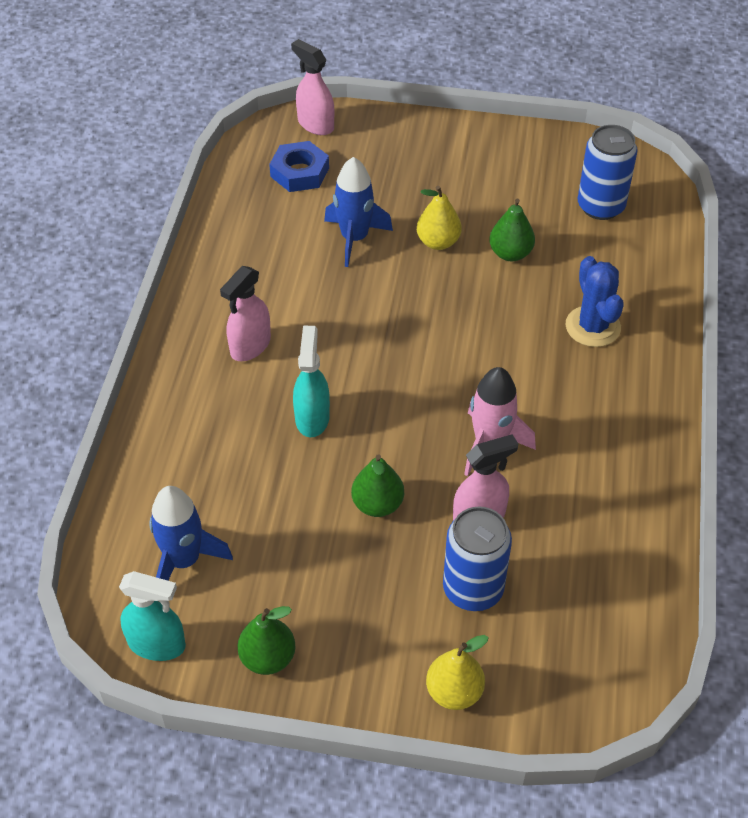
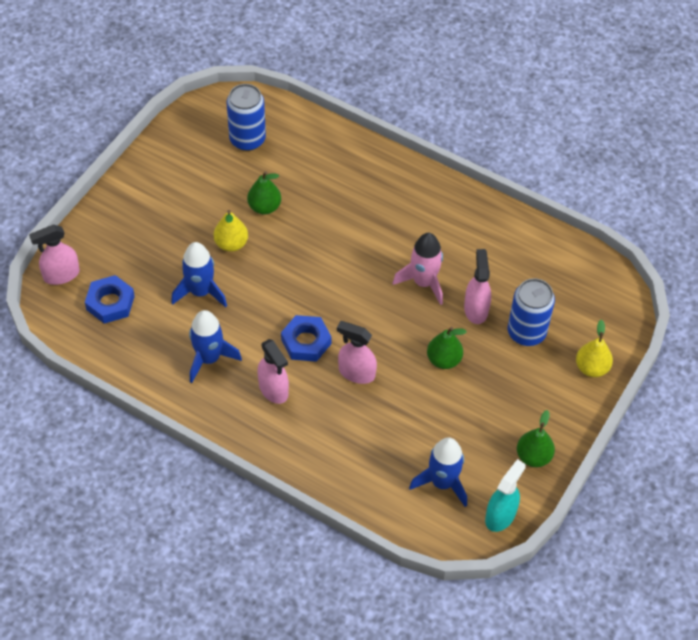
camera: 70 degrees left, 5 degrees up
(266, 275) = (209, 358): none -> blue rocket
(312, 417) = (356, 372): turquoise spray bottle -> pink spray bottle
(334, 354) = (306, 342): none -> blue nut
(593, 327) = (353, 189): blue cactus -> none

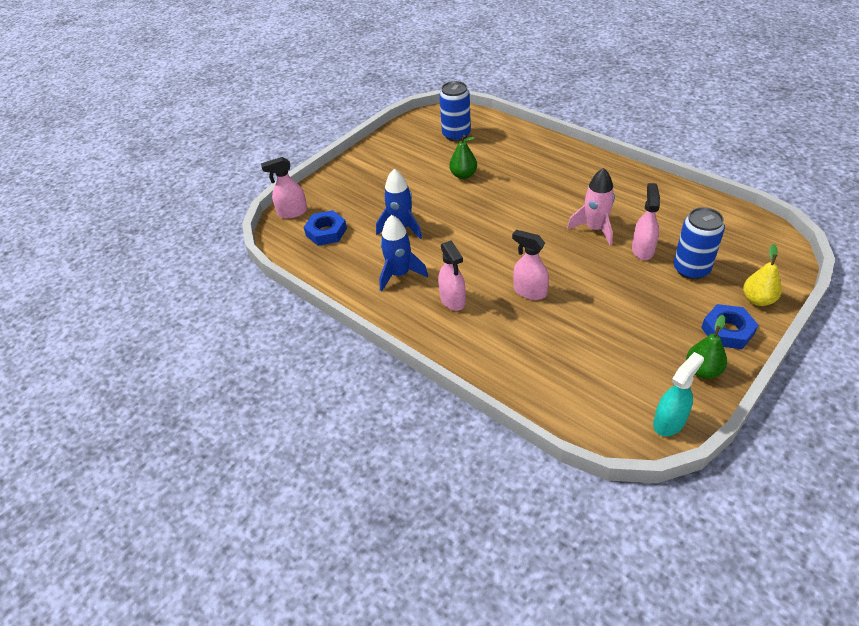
camera: 15 degrees right, 10 degrees down
(231, 244) = (432, 197): yellow pear -> none
(306, 342) = (486, 266): blue nut -> blue nut (727, 331)
(442, 483) = (608, 387): blue rocket -> none
(444, 360) = (612, 286): green pear -> none

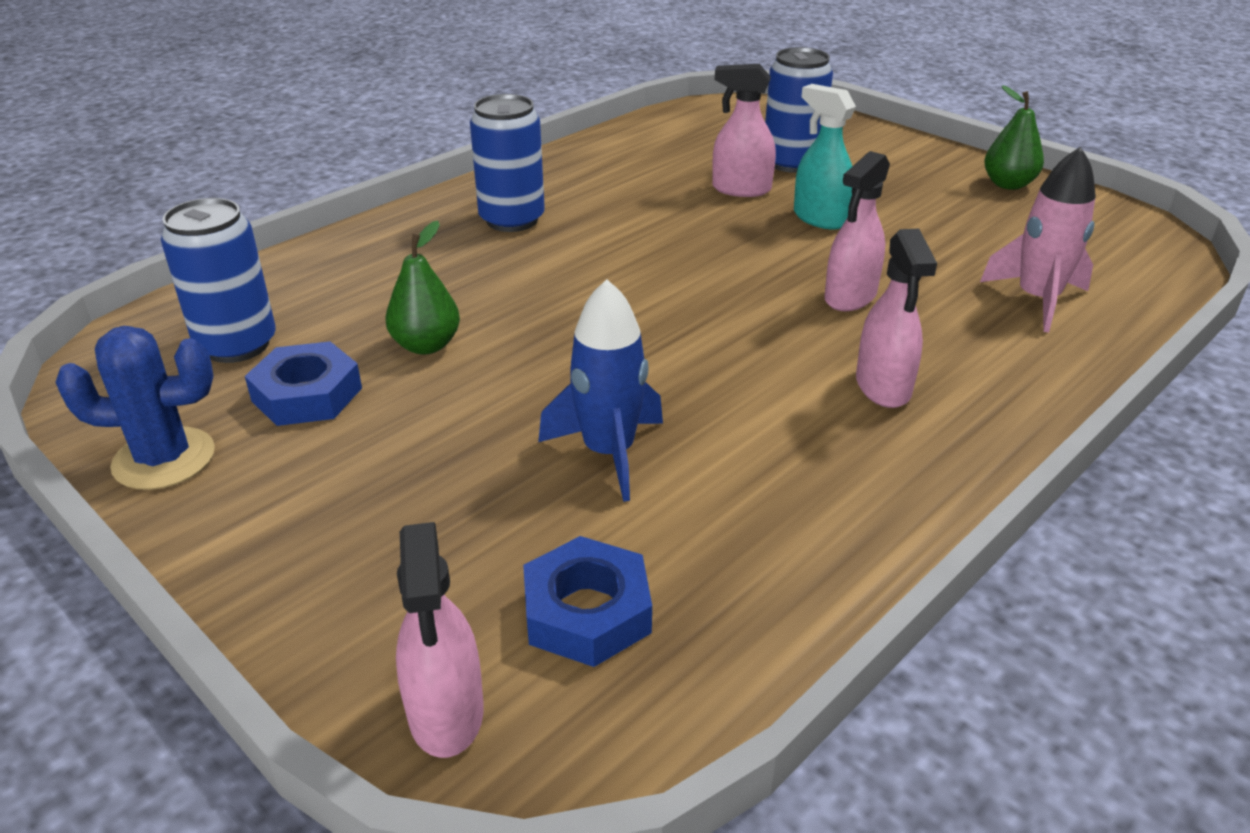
camera: 90 degrees left, 10 degrees down
(392, 139) = (164, 459): none -> blue cactus
(400, 274) = (795, 461): blue rocket -> none
(452, 300) = (883, 387): pink spray bottle -> pink spray bottle turned 105 degrees clockwise
(576, 178) = (512, 220): none -> blue can
(595, 229) = (676, 220): pink rocket -> pink rocket (1037, 300)
(669, 422) = (1117, 218): turquoise spray bottle -> turquoise spray bottle (819, 218)
(727, 331) = (924, 159): blue nut -> blue nut (307, 394)
(758, 299) = (858, 134): yellow pear -> none

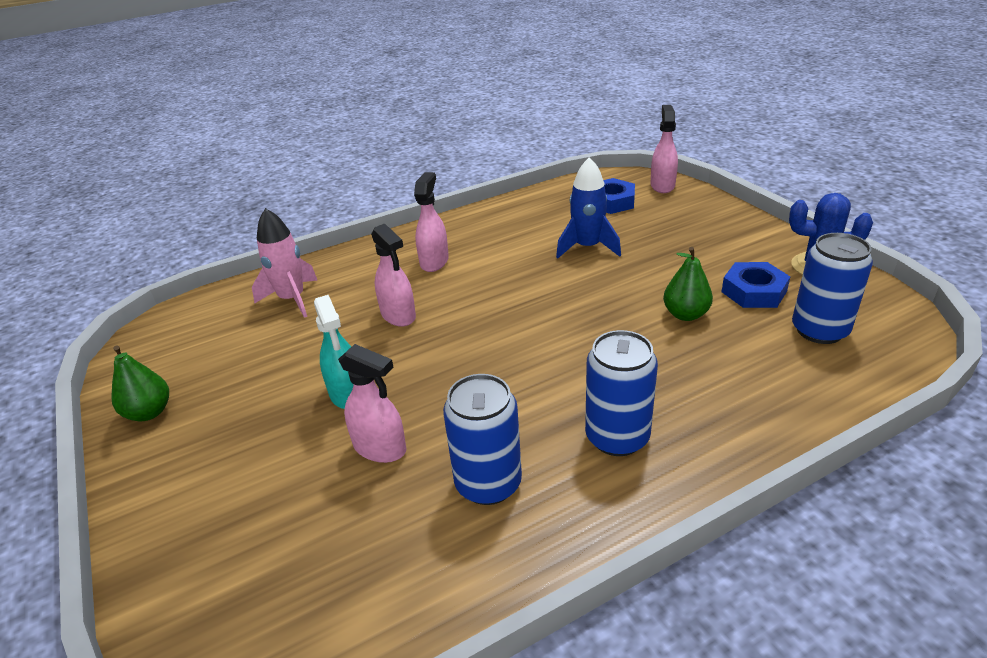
camera: 160 degrees left, 0 degrees up
(791, 163) = (294, 487): blue can -> blue can (488, 483)
(850, 297) = (398, 315): pink spray bottle -> pink spray bottle turned 90 degrees clockwise

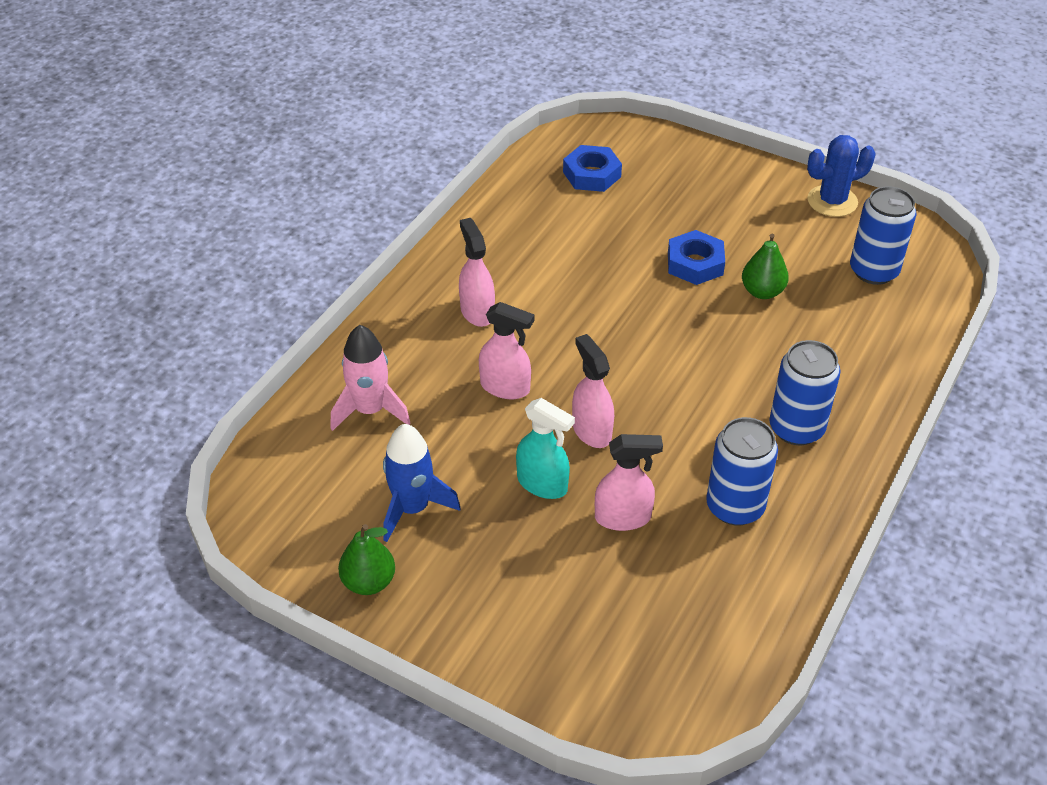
camera: 35 degrees left, 10 degrees up
(587, 247) = (617, 243): blue rocket -> blue rocket (412, 508)
(662, 185) = (625, 136): pink spray bottle -> pink spray bottle (591, 430)
(754, 291) = (799, 247): blue nut -> blue nut (695, 263)

